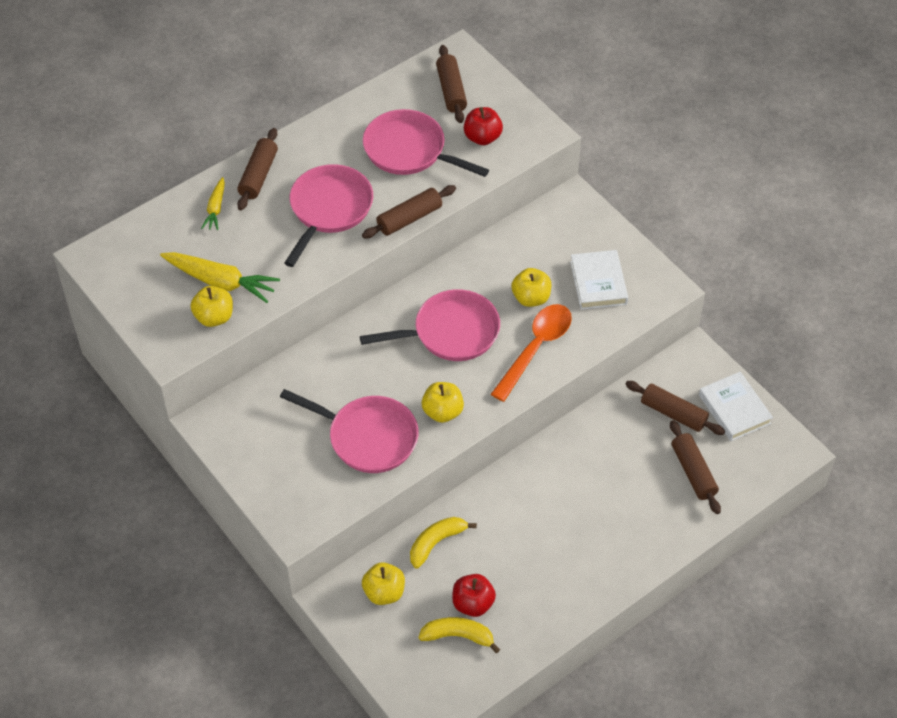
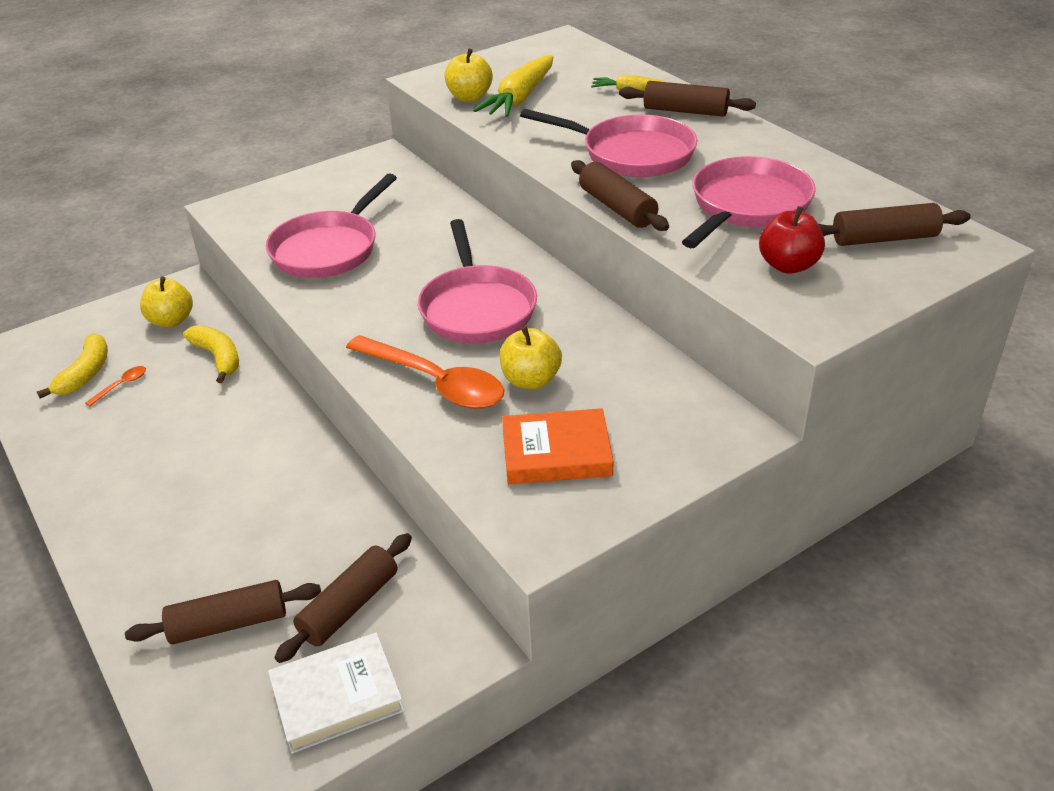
camera: 95 degrees right, 15 degrees down
(442, 412) = (348, 301): yellow apple -> none
(473, 603) = (121, 385): red apple -> orange spoon
(598, 283) = (556, 453): white book -> orange book

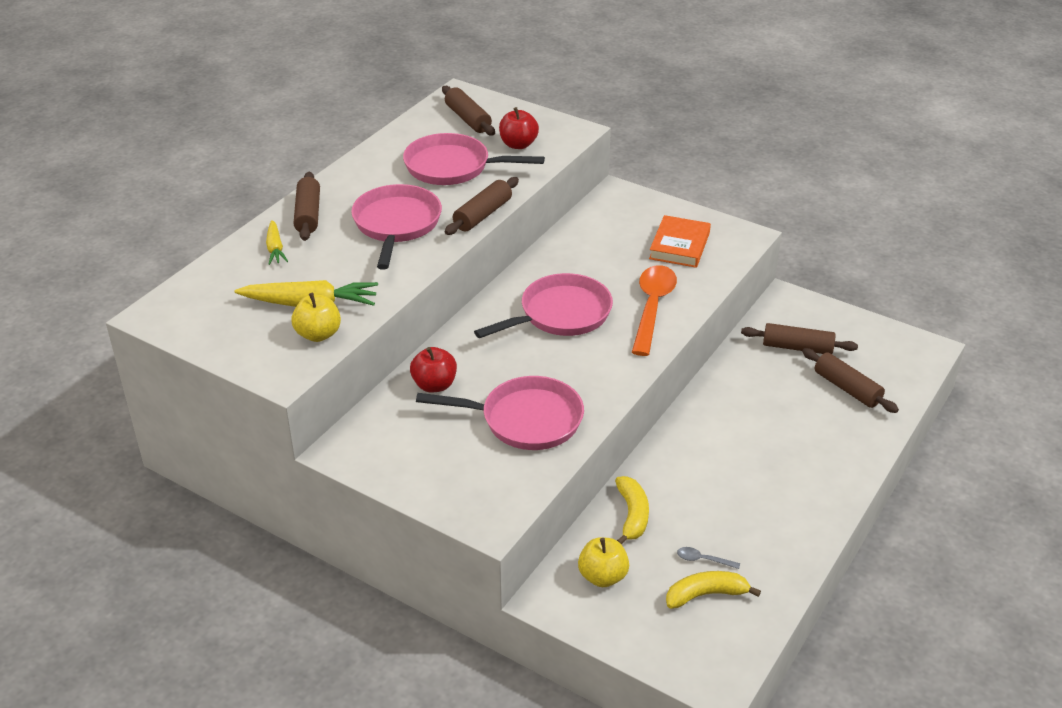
camera: 115 degrees left, 0 degrees up
(121, 385) = (703, 560): orange spoon -> grey spoon
(218, 358) = (632, 515): yellow banana -> yellow banana turned 150 degrees clockwise
(337, 696) = (850, 331): white book -> none
(425, 210) = (434, 385): none -> red apple
(531, 380) = (623, 271): yellow apple -> none
(556, 453) = (679, 246): orange book -> orange book turned 45 degrees clockwise

